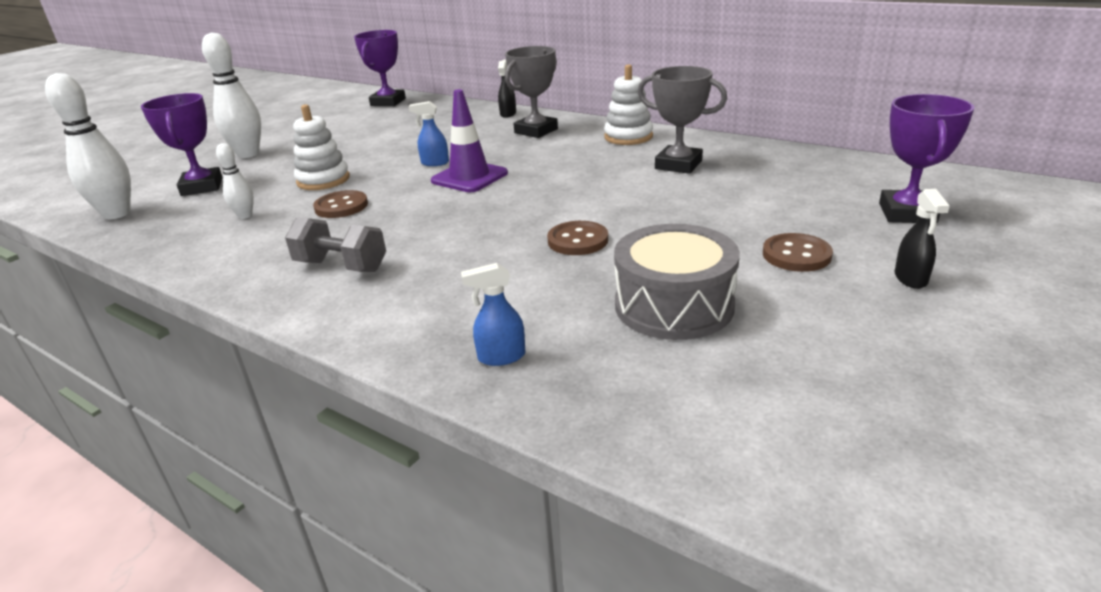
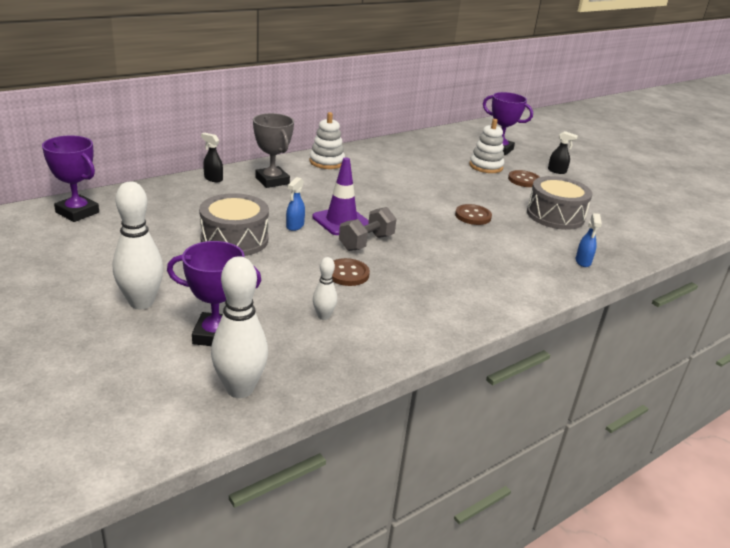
camera: 75 degrees left, 0 degrees up
(323, 180) = (277, 273): white stacking toy -> white stacking toy (486, 166)
(341, 266) = (454, 287): grey dumbbell -> grey dumbbell (366, 242)
(382, 151) = (234, 239): none -> grey drum
(678, 165) = (392, 166): grey trophy -> none

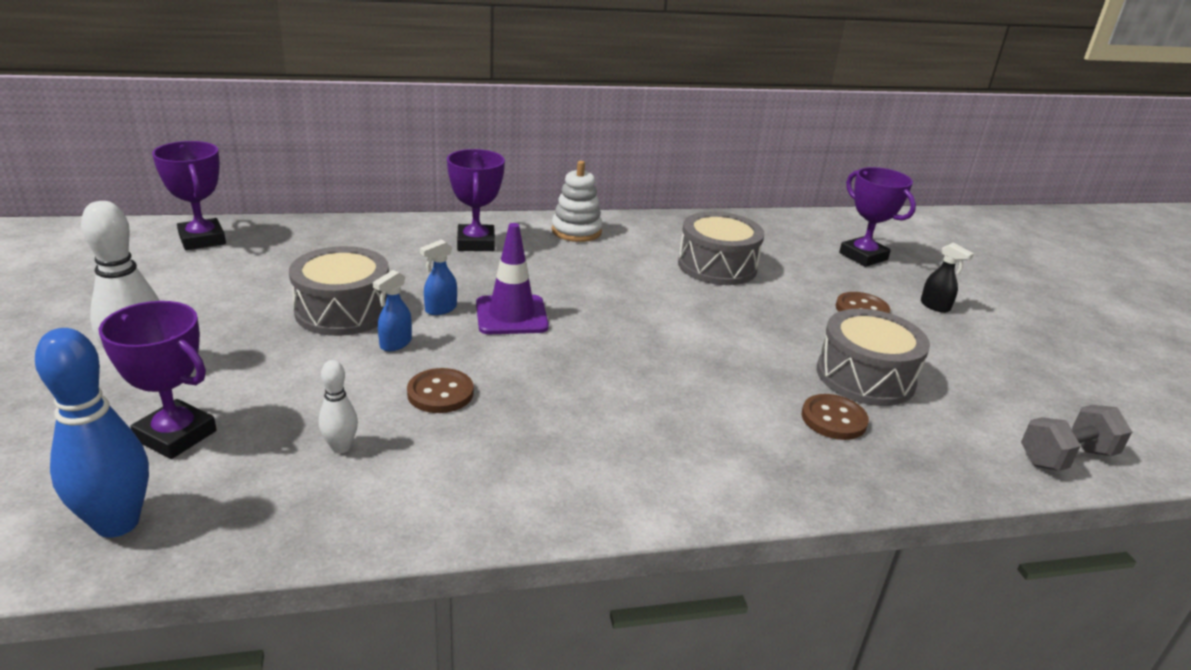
camera: 25 degrees right, 0 degrees up
(213, 179) = (404, 227): black spray bottle -> none
(240, 389) = (117, 523): white bowling pin -> blue bowling pin
(272, 181) = (476, 243): grey trophy -> purple trophy
(366, 242) = (515, 353): grey dumbbell -> grey dumbbell (1065, 457)
(428, 169) = (717, 266): none -> grey drum
(473, 216) = (720, 349): brown button -> brown button (833, 419)
(486, 166) = (815, 278): white stacking toy -> none
(583, 262) = (845, 466): blue spray bottle -> blue spray bottle (395, 344)

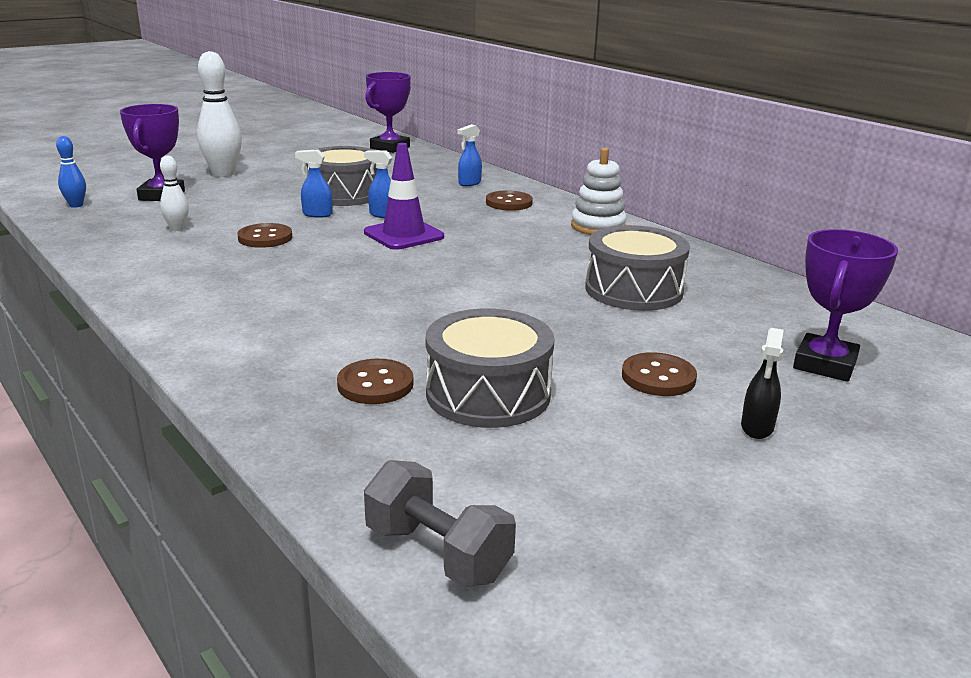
camera: 65 degrees right, 5 degrees down
(117, 523) = (76, 205): blue bowling pin -> blue bowling pin, size x0.52
(395, 241) = (469, 183): none -> blue spray bottle
(476, 243) = (509, 203): purple trophy -> brown button

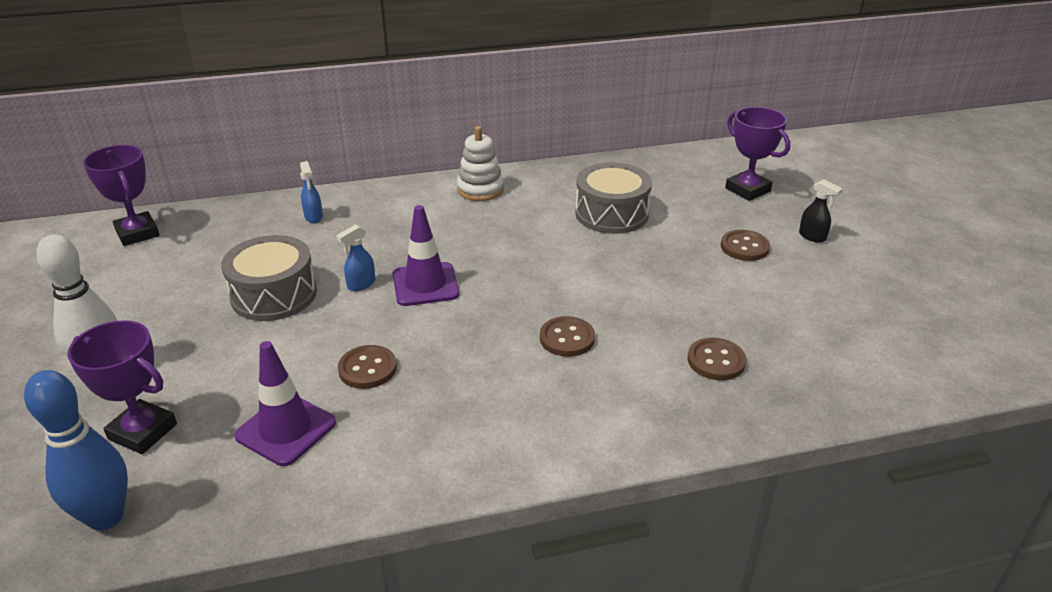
camera: 65 degrees left, 10 degrees up
(76, 205) = (106, 517): blue bowling pin -> blue bowling pin, size x1.91
(177, 229) = (286, 429): white bowling pin -> purple traffic cone
(317, 214) = (323, 324): blue spray bottle -> none
(438, 553) = (920, 378): grey dumbbell -> none
(488, 394) = (745, 316): grey drum -> none
(509, 203) = (388, 212): brown button -> brown button (567, 338)

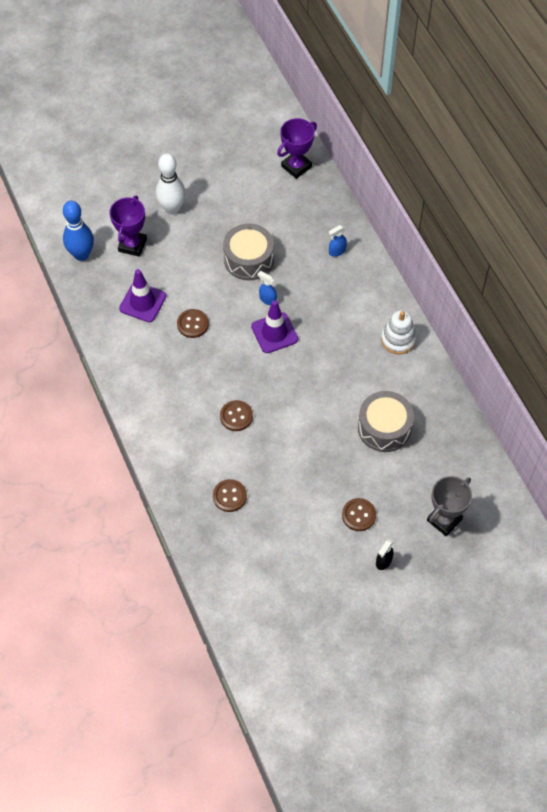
camera: 80 degrees right, 25 degrees up
(747, 190) = (444, 520): purple trophy -> grey trophy

